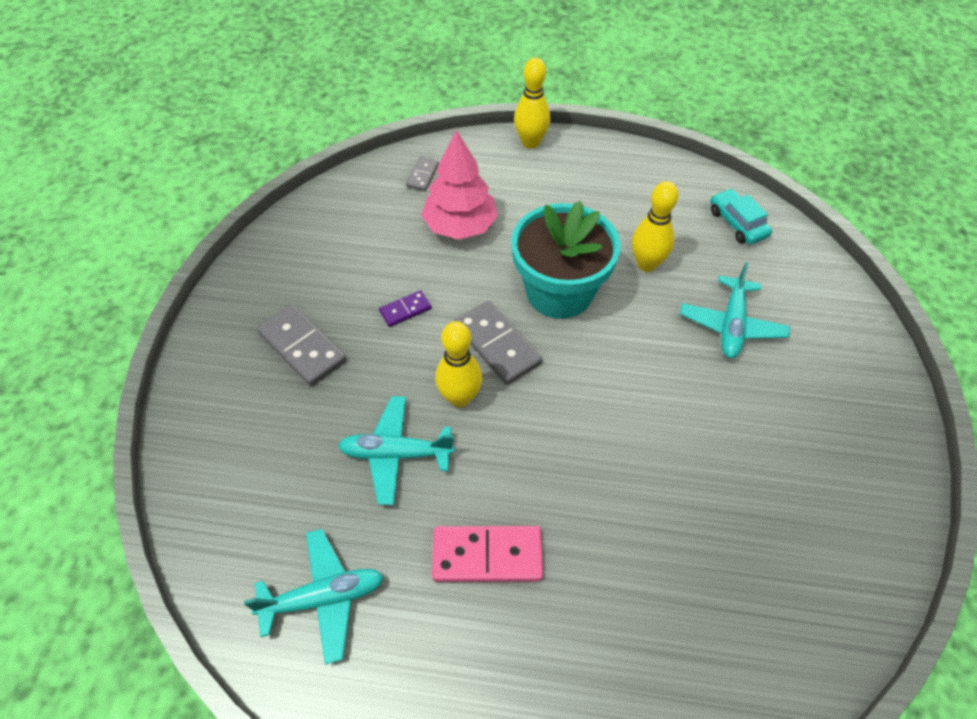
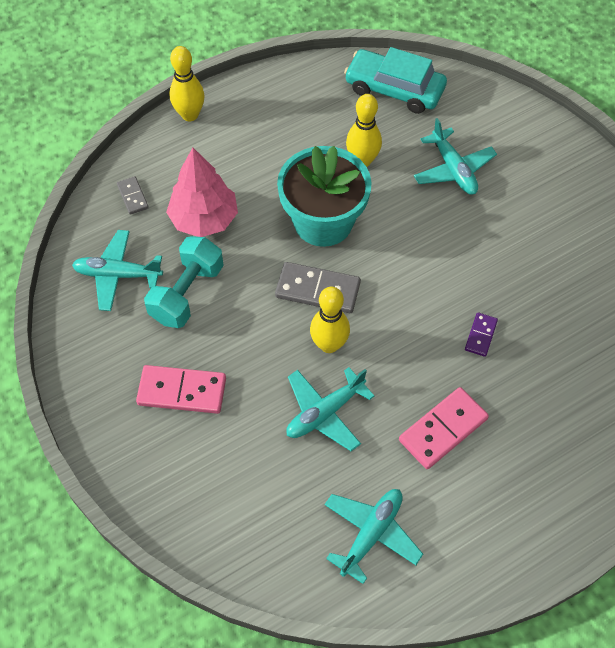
camera: 40 degrees left, 5 degrees up
(302, 347) = (182, 391): grey domino -> pink domino
(350, 225) = (118, 275): none -> turquoise plane
(387, 274) = (187, 293): none -> turquoise dumbbell
(405, 310) = (229, 310): purple domino -> purple domino (480, 335)
(737, 223) = (394, 89): turquoise car -> turquoise car, size x1.64

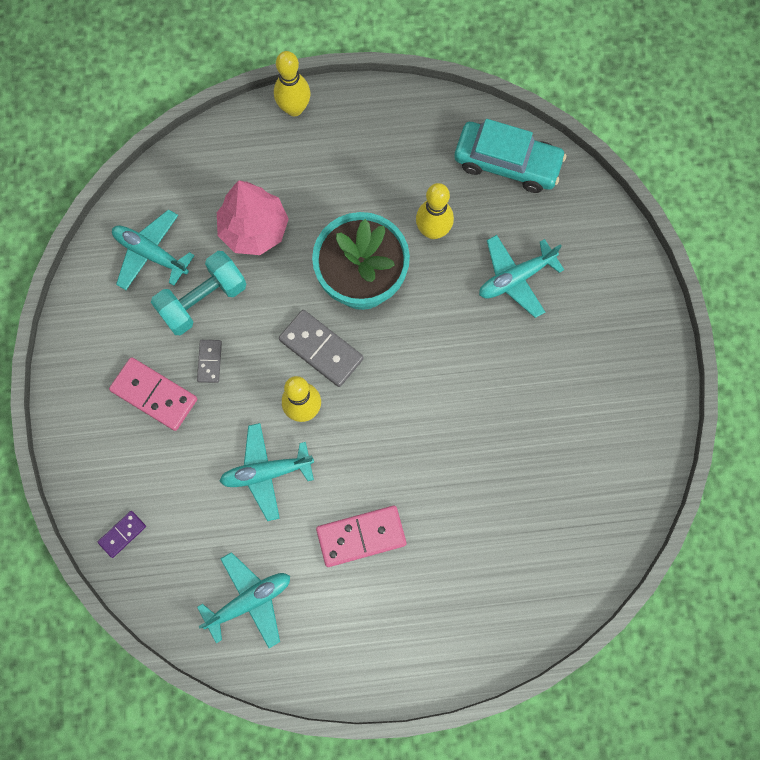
camera: 25 degrees right, 15 degrees up
(133, 196) = (200, 177): grey domino -> grey domino (210, 361)
(394, 89) = (507, 163): turquoise car -> turquoise car turned 150 degrees clockwise
(453, 169) = (516, 278): turquoise plane -> turquoise plane turned 60 degrees clockwise
(480, 335) = (445, 462): purple domino -> purple domino (122, 534)

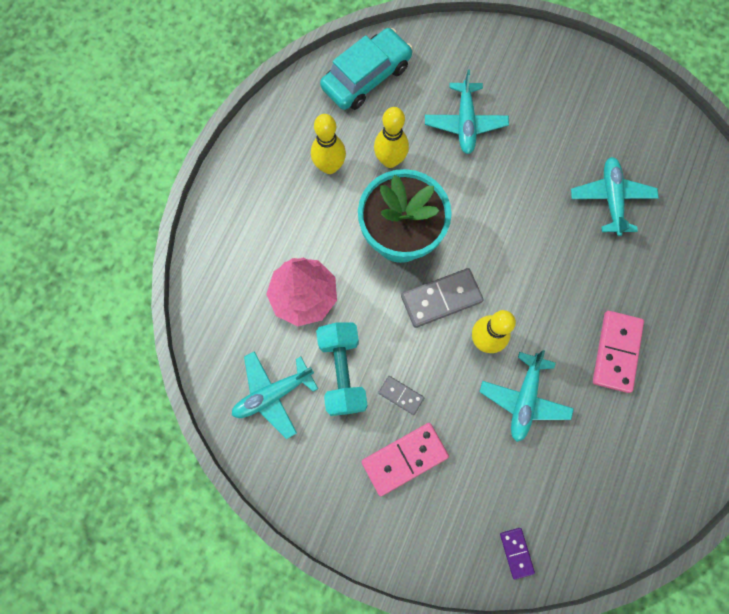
camera: 60 degrees left, 0 degrees up
(249, 601) = (627, 472): turquoise plane -> turquoise plane (611, 199)
(294, 108) = (216, 207): yellow bowling pin -> yellow bowling pin (329, 166)

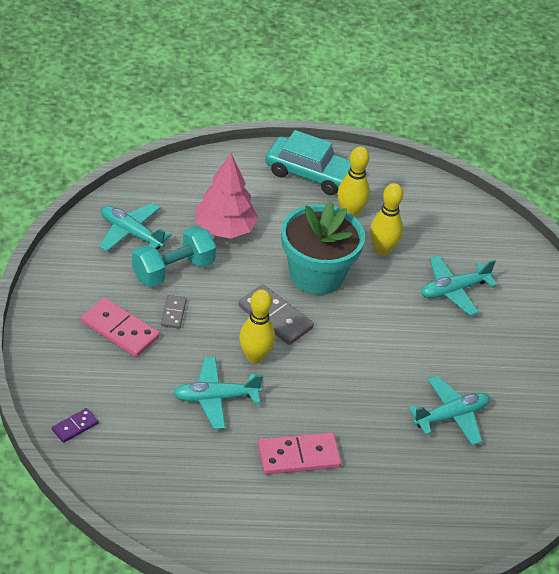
camera: 60 degrees right, 30 degrees down
(366, 77) = (450, 213): turquoise car -> turquoise car (310, 174)

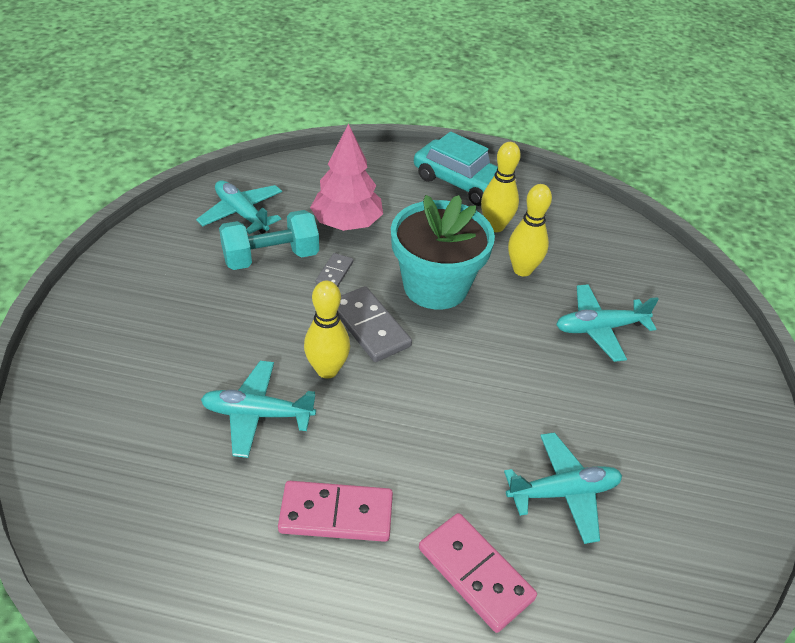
camera: 15 degrees right, 0 degrees up
(75, 426) = (65, 421): purple domino -> none
(120, 330) = (179, 313): pink domino -> pink domino (475, 573)
(173, 313) = (250, 304): grey domino -> grey domino (334, 273)

